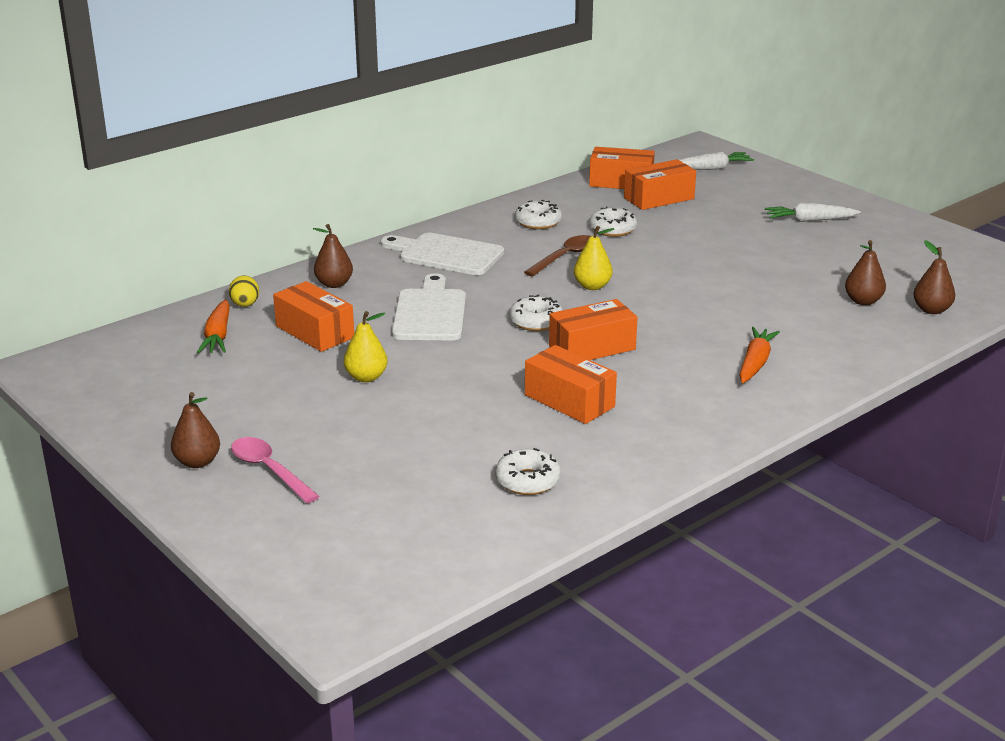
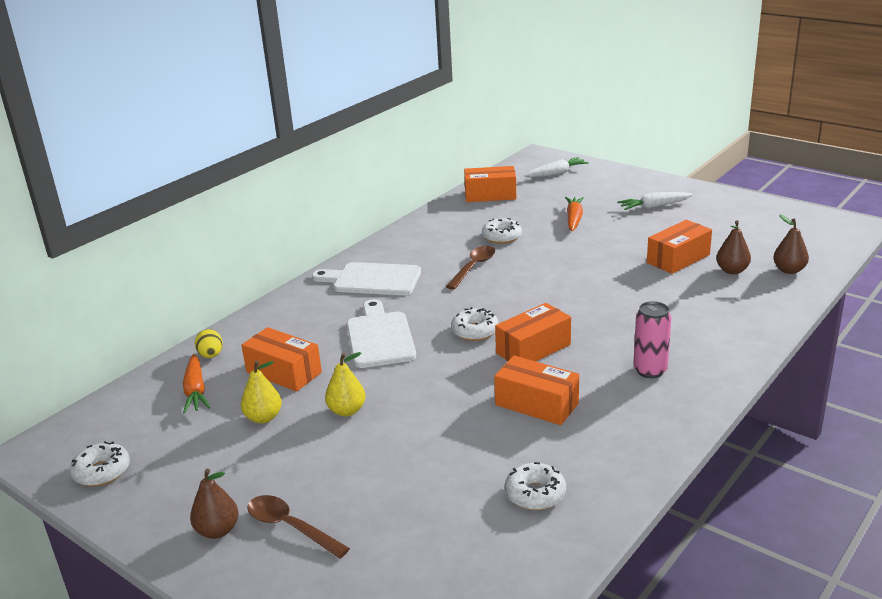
camera: 10 degrees left, 0 degrees up
(269, 470) = (290, 527): pink spoon -> brown spoon
(334, 284) = (285, 322): brown pear -> none
(538, 222) = (438, 239): white donut -> white donut (102, 471)
(592, 286) = (508, 290): yellow pear -> yellow pear (263, 418)
(659, 198) = (526, 204): orange box -> orange box (678, 259)
(710, 387) = (650, 370): none -> pink can
(755, 363) = (675, 341): orange carrot -> orange carrot (574, 219)

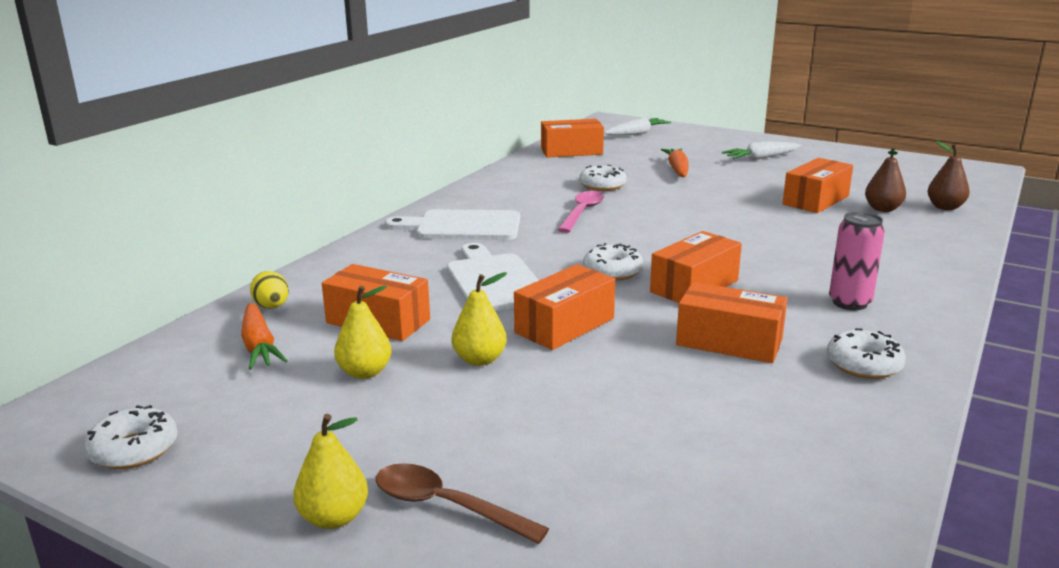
camera: 10 degrees left, 5 degrees down
(218, 530) = (334, 518): brown pear -> yellow pear
(419, 383) = (564, 325): none -> orange box
(473, 267) = (582, 212): brown spoon -> pink spoon
(535, 494) = (782, 443): white donut -> white donut (863, 364)

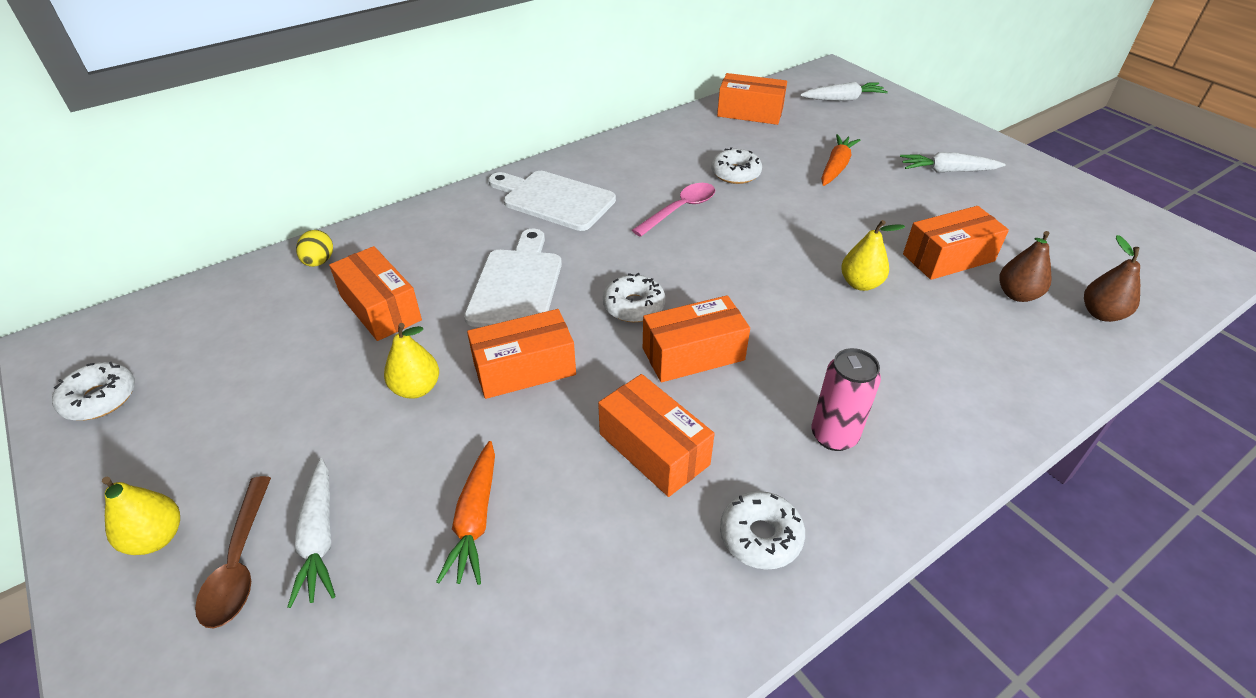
camera: 25 degrees right, 20 degrees up
(259, 346) = (272, 308): orange carrot -> orange carrot (475, 519)
(365, 372) = (318, 370): yellow pear -> yellow pear (860, 284)
(446, 506) = (239, 563): brown spoon -> brown spoon turned 150 degrees counterclockwise
(506, 468) = (319, 538): none -> white carrot

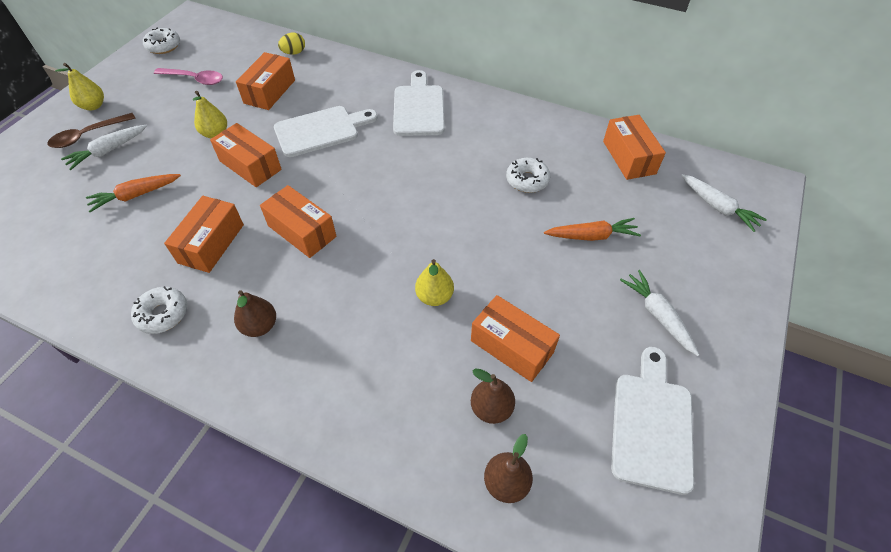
camera: 60 degrees right, 10 degrees up
(634, 306) = (332, 187): white donut -> none
(680, 209) = (454, 168): pink spoon -> pink spoon (195, 79)
(834, 436) = (260, 326): pink can -> brown pear
(1059, 217) = (651, 424): none -> white cutting board

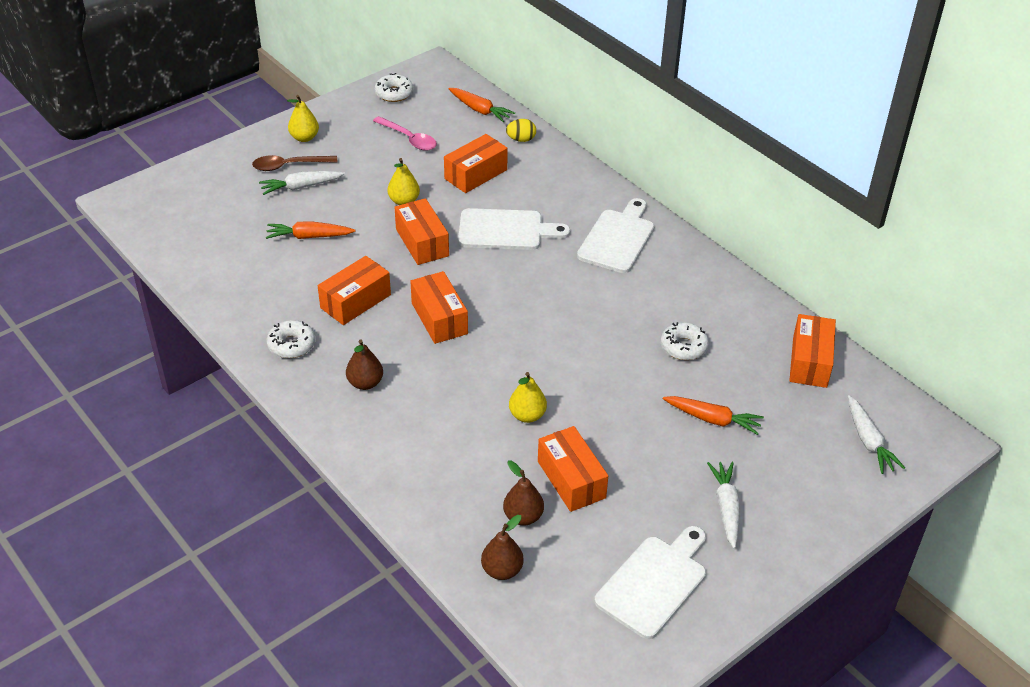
camera: 25 degrees right, 10 degrees down
(246, 39) = (480, 110): none -> orange carrot

